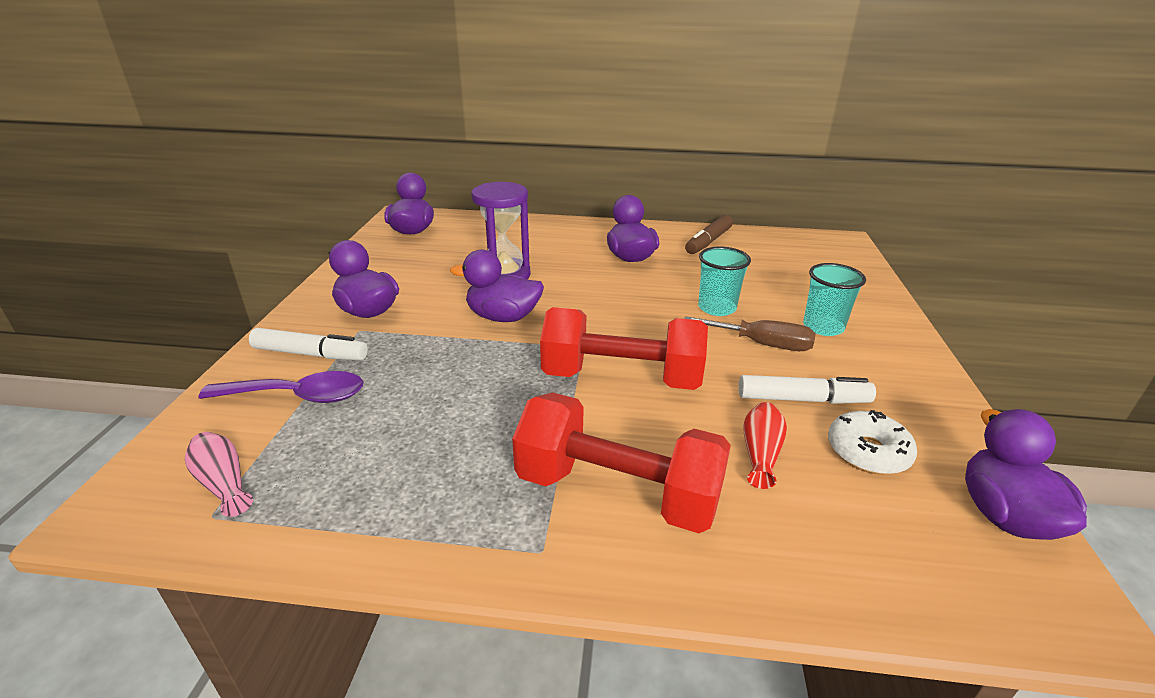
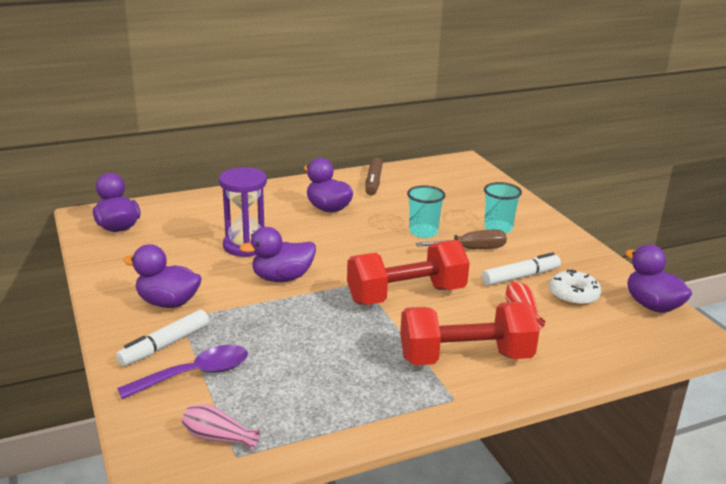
camera: 30 degrees left, 5 degrees down
(310, 354) = (165, 345): white marker -> white marker turned 150 degrees clockwise

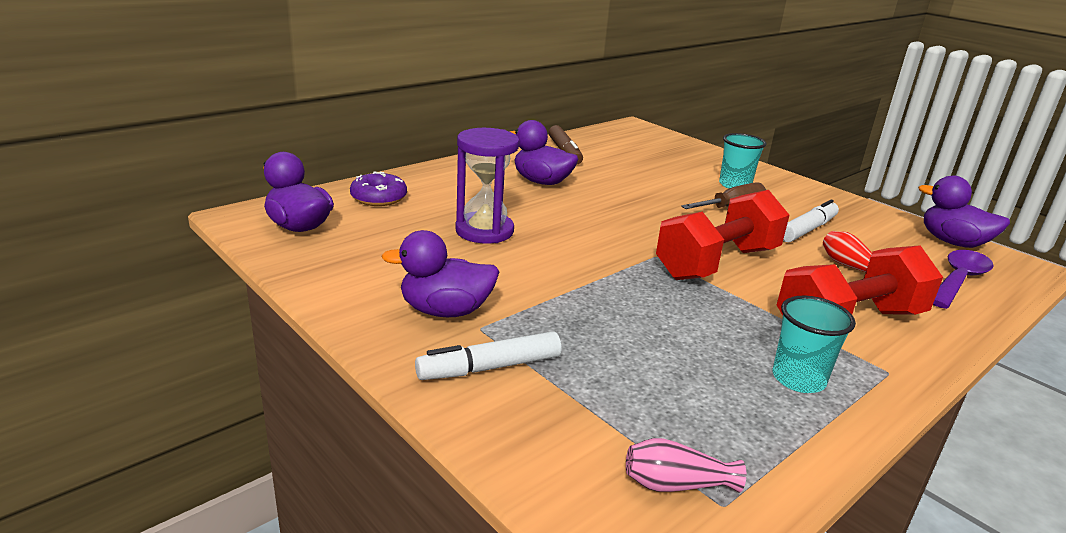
camera: 20 degrees left, 0 degrees up
(165, 345) = (489, 367): white marker -> white marker turned 45 degrees clockwise
(190, 210) = (379, 198): none -> purple donut
(195, 374) = (564, 400): purple spoon -> purple spoon (958, 280)
(282, 278) = (562, 262): purple duck -> none
(423, 232) = (666, 196): turquoise cup -> turquoise cup (798, 379)
(573, 295) = (875, 241): white donut -> none

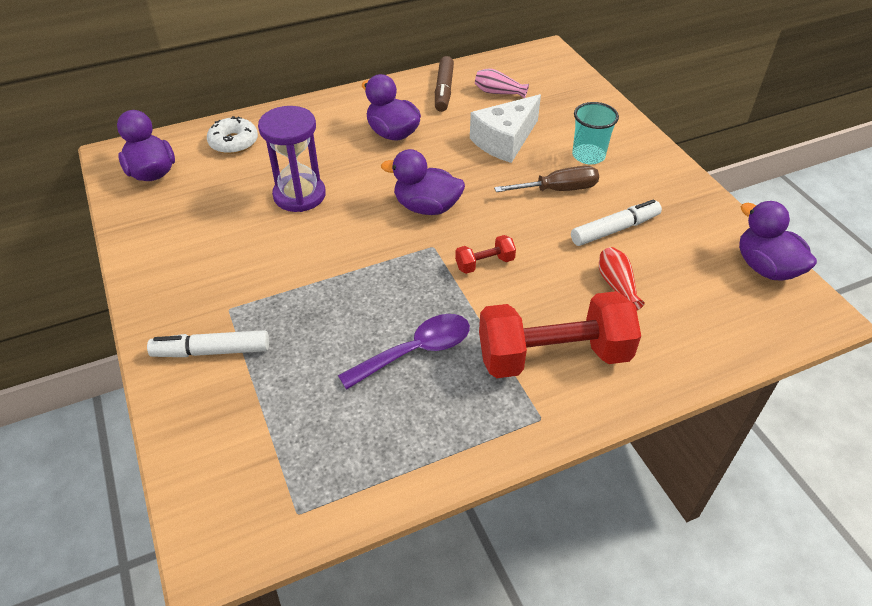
camera: 20 degrees right, 20 degrees up
(379, 198) = (234, 142): purple donut -> white donut
(445, 311) = (213, 286): purple duck -> purple duck (426, 207)
(652, 180) = (505, 140): none -> white cheese
(676, 484) = (276, 487): pink vase -> pink vase (498, 92)
(717, 263) = (484, 263): red dumbbell -> red dumbbell, size x0.44
(798, 379) = (452, 410): turquoise cup -> none
(958, 280) = (720, 320): purple spoon -> purple spoon (415, 351)

